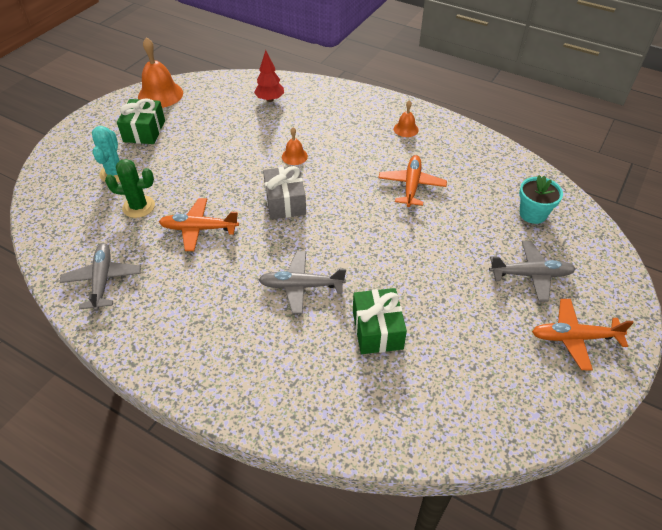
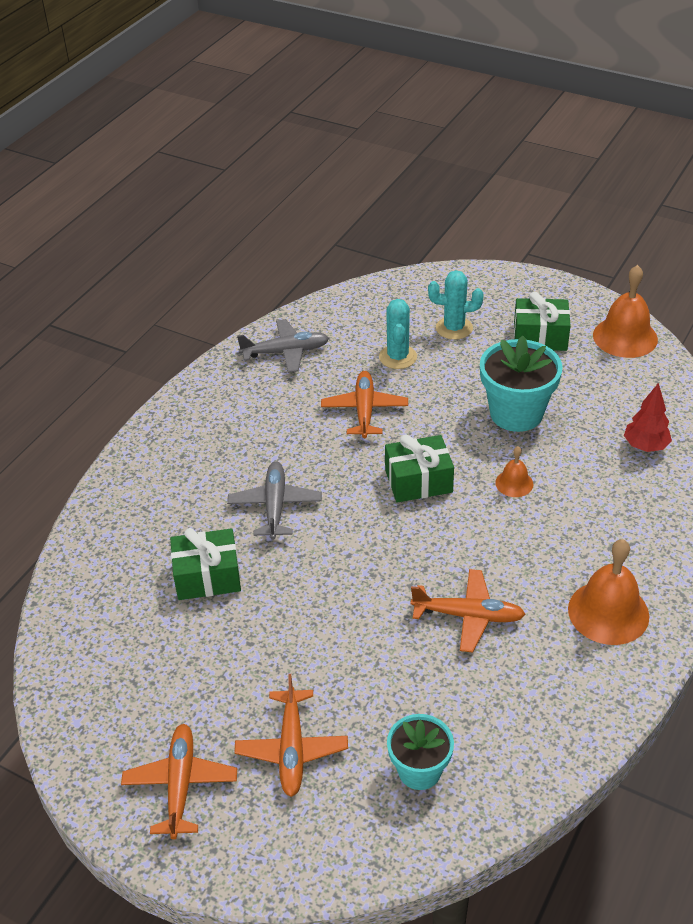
camera: 90 degrees right, 5 degrees down
(139, 207) = (398, 357): green cactus -> turquoise cactus
(225, 149) = (516, 413): none -> turquoise flower pot
(285, 202) = (418, 481): grey gift -> green gift
(406, 129) = (608, 612): orange bell -> orange bell, size x1.91
(530, 275) = (292, 749): grey plane -> orange plane

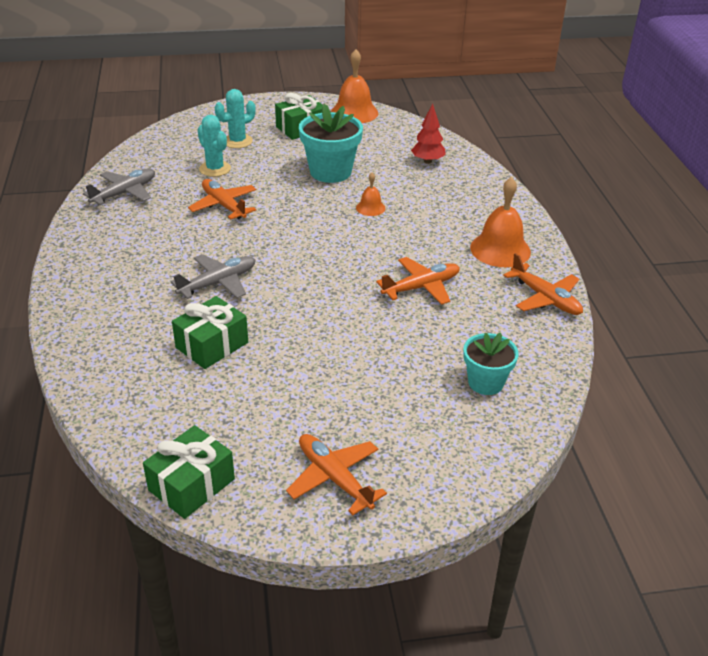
camera: 40 degrees left, 5 degrees down
(275, 506) = (218, 283): grey plane -> grey plane turned 90 degrees clockwise
(292, 749) = (390, 414): orange plane -> orange plane (545, 298)
(418, 481) = (306, 230): green gift -> green gift (191, 484)

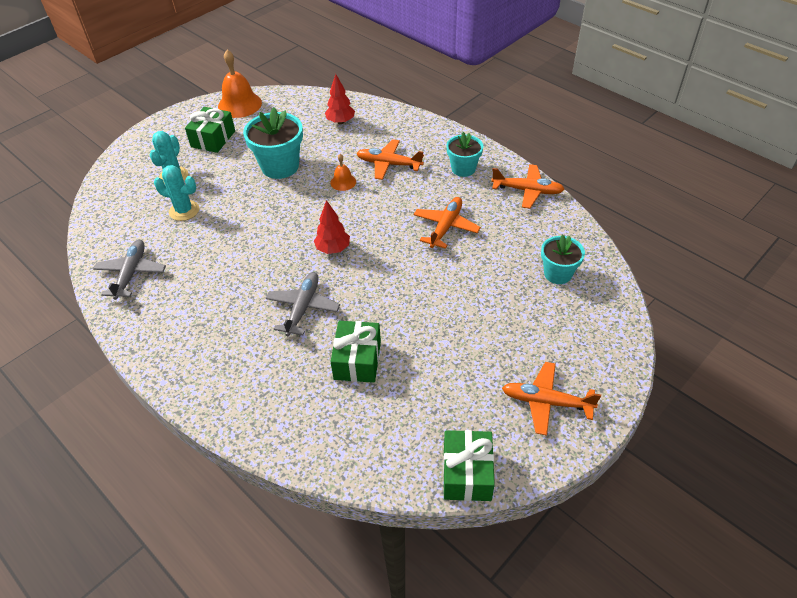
camera: 35 degrees left, 10 degrees up
(224, 205) = (230, 239): orange plane -> orange plane (389, 164)
(297, 253) = (333, 249): none -> red tree
(500, 249) = (463, 169): orange bell -> turquoise flower pot

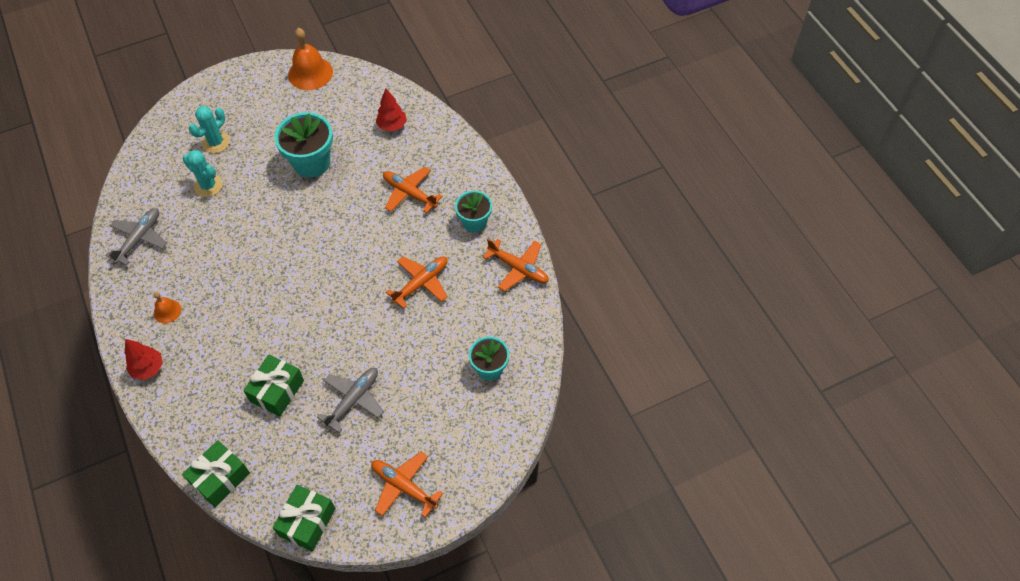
camera: 20 degrees right, 10 degrees up
(213, 139) = (268, 109): green gift -> green gift (220, 478)
(303, 308) = (259, 324): grey plane -> grey plane (353, 400)
(333, 249) = (312, 272): red tree -> red tree (148, 368)
(343, 182) = (358, 200): orange bell -> orange bell (167, 311)

